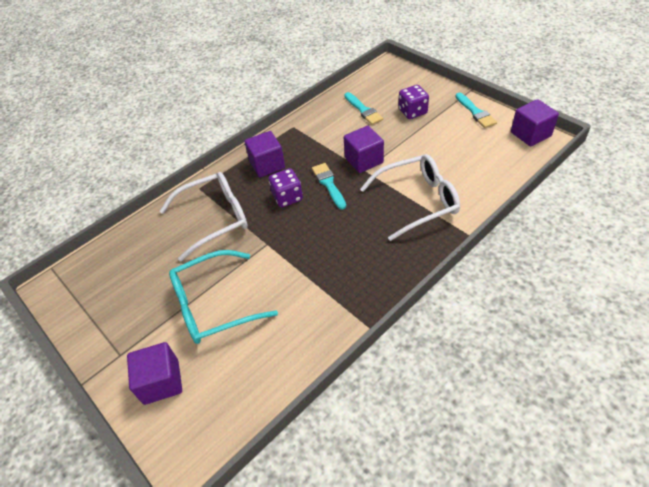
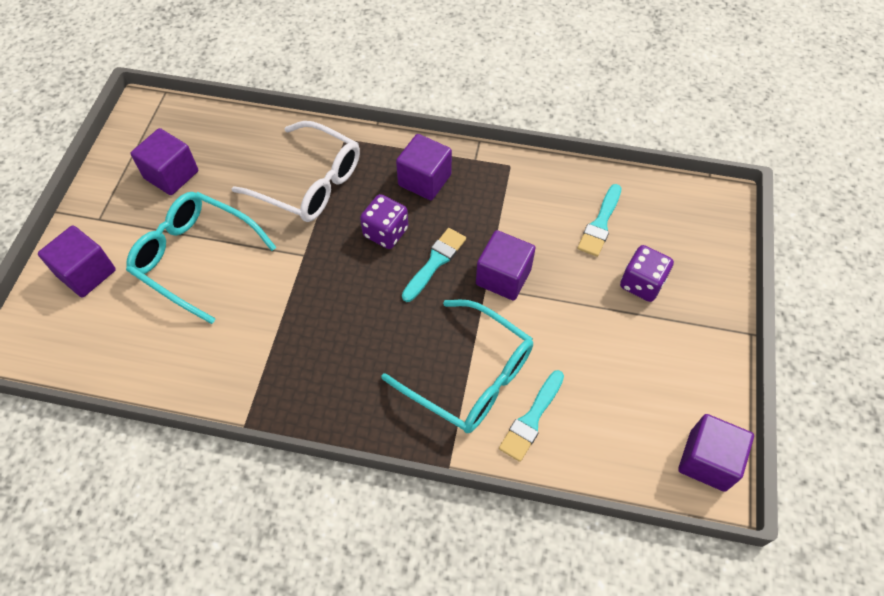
camera: 50 degrees right, 10 degrees up
(128, 292) = (171, 175): none -> purple cube
(418, 201) = (470, 376): white glasses -> turquoise glasses
(475, 112) = (702, 364): turquoise brush -> turquoise brush (531, 419)

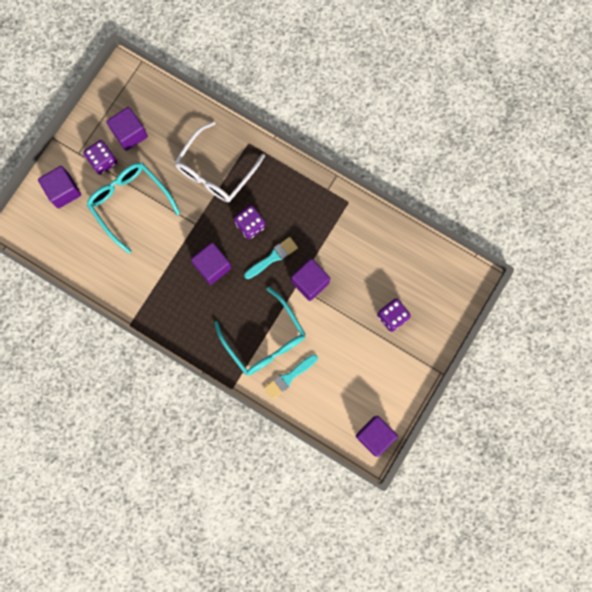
camera: 20 degrees right, 20 degrees up
(140, 218) = (103, 161): none -> purple dice
(310, 183) = (215, 171): white glasses -> white glasses turned 75 degrees clockwise
(424, 180) = (289, 194): purple cube -> purple cube (212, 266)
(600, 224) = (386, 266): turquoise brush -> none

